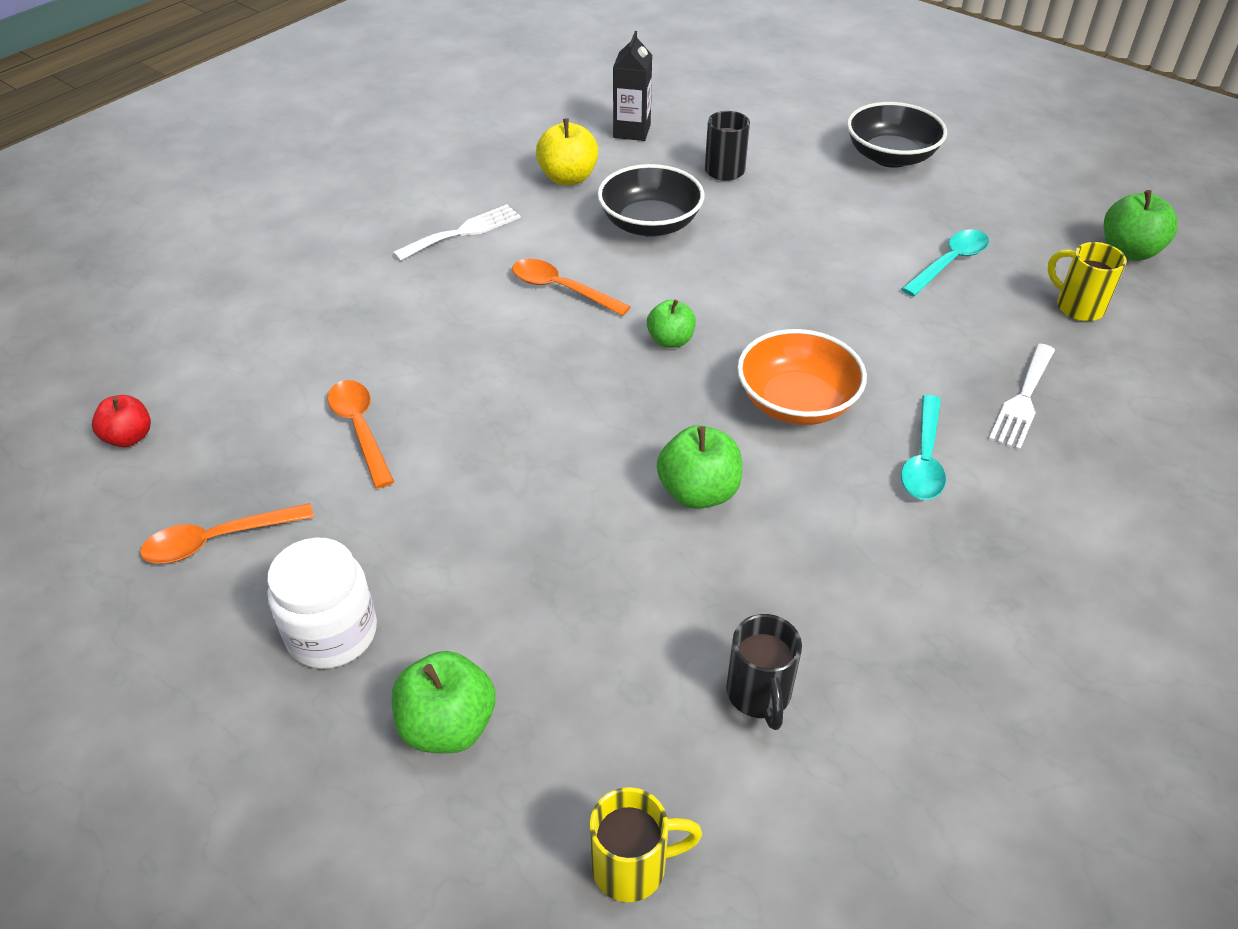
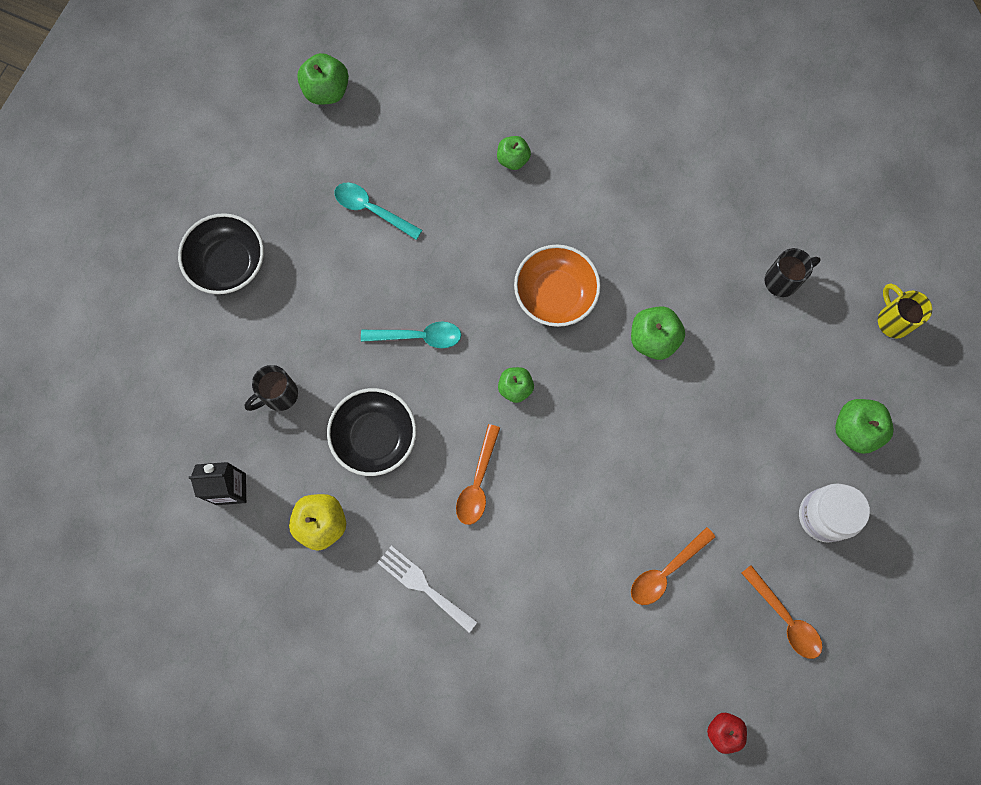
camera: 105 degrees left, 30 degrees up
(923, 459) = (584, 214): turquoise spoon -> turquoise spoon (418, 336)
(1023, 400) = (513, 159): white fork -> green apple
(1077, 307) = (403, 126): yellow mug -> none

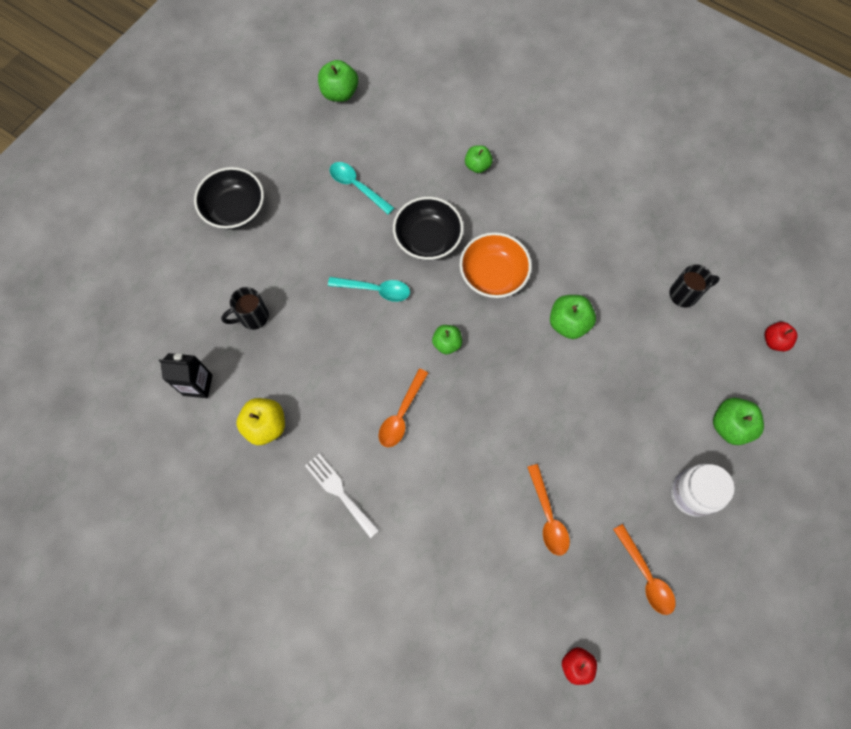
camera: 10 degrees right, 5 degrees down
(375, 437) = (323, 363): black bowl -> black bowl (428, 239)
(666, 571) = (548, 516): orange spoon -> orange spoon turned 75 degrees counterclockwise
(892, 320) = (774, 341): yellow mug -> red apple

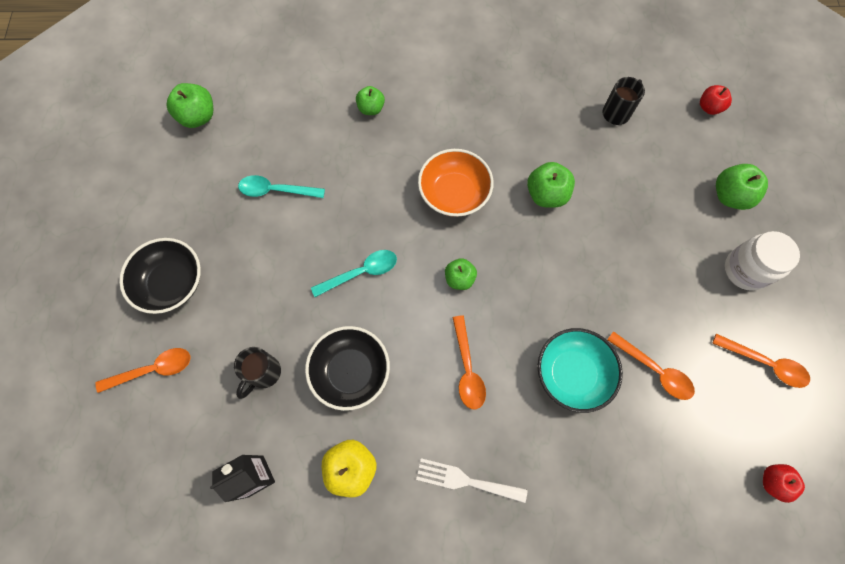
camera: 35 degrees left, 0 degrees up
(180, 264) = (153, 369): none -> orange spoon
(428, 239) = (374, 197): black bowl -> black bowl (351, 371)
(479, 473) = (572, 373): none -> turquoise bowl

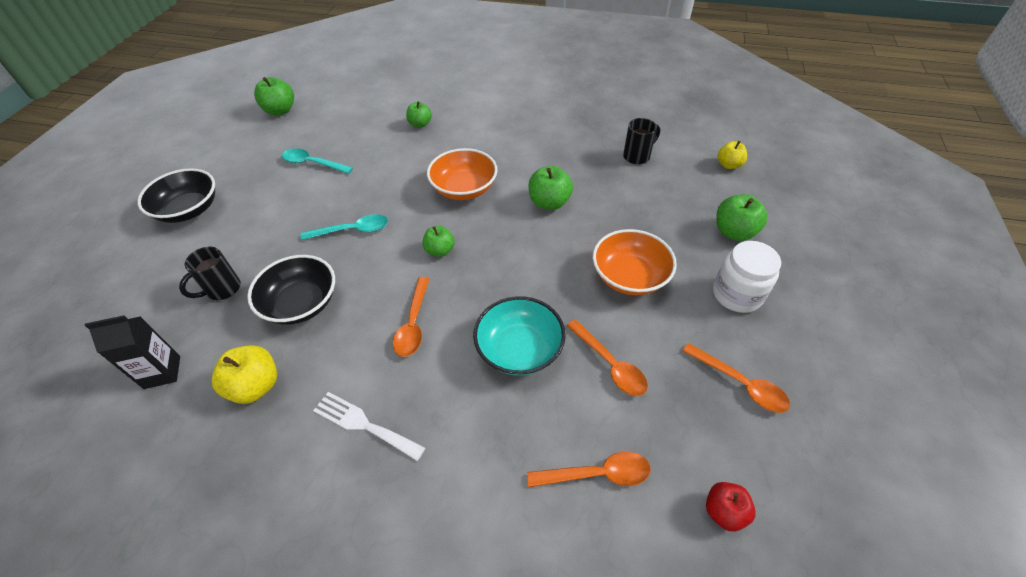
camera: 15 degrees right, 20 degrees down
(153, 369) = (131, 268): orange spoon -> orange spoon (597, 474)
(647, 270) = (629, 277): none -> orange bowl
(709, 107) = (728, 165): red apple -> yellow apple

